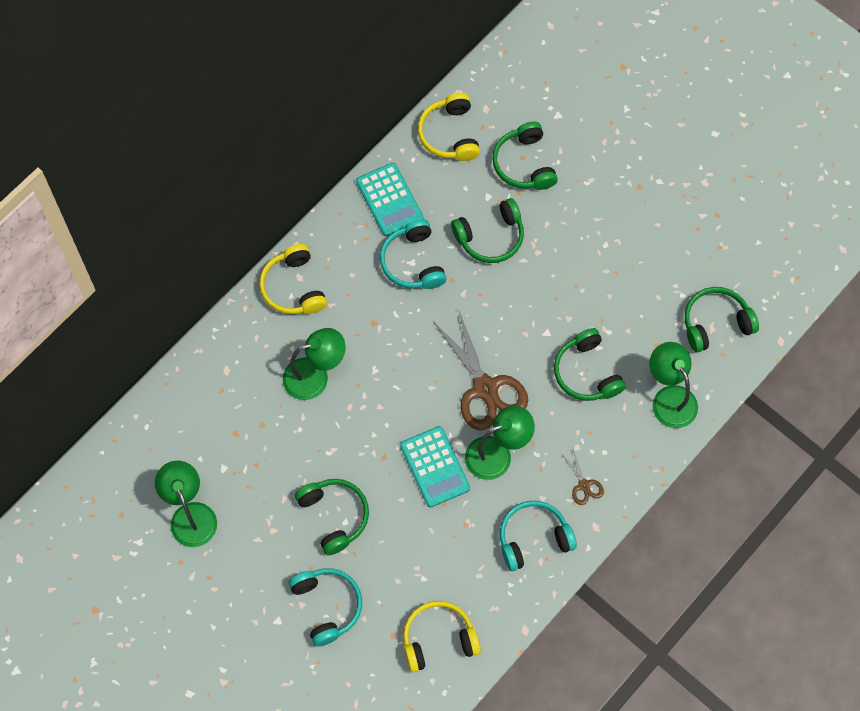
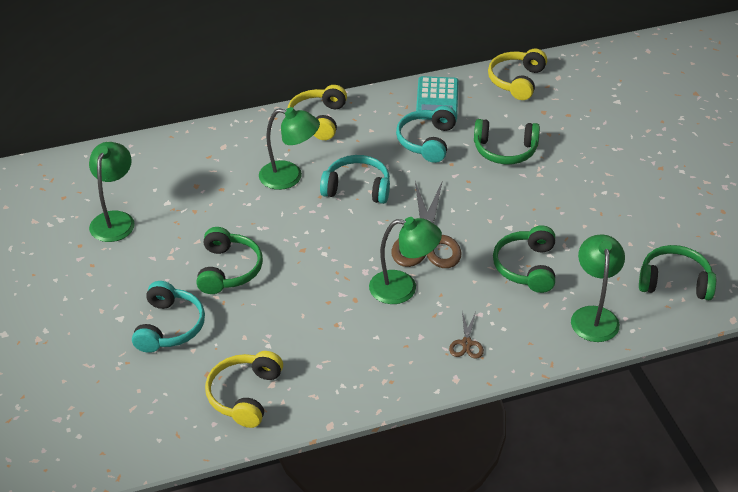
camera: 30 degrees right, 25 degrees down
(435, 467) = (341, 274): turquoise calculator -> none
(438, 639) = (245, 395): yellow headphones -> yellow headphones turned 90 degrees counterclockwise
(524, 164) = (567, 119): green headphones -> none
(533, 538) = (390, 361): turquoise headphones -> turquoise headphones (357, 188)

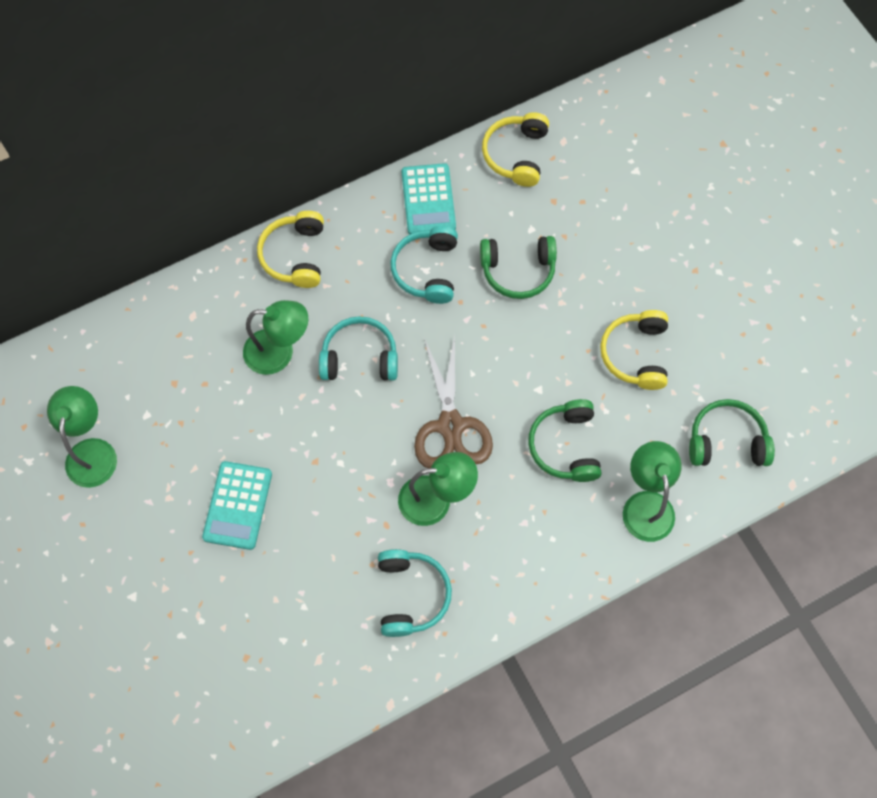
camera: 10 degrees left, 25 degrees up
(169, 327) = (190, 599): turquoise headphones -> turquoise headphones (411, 595)
(228, 270) = (238, 505): green headphones -> turquoise calculator
(245, 395) = (292, 680): yellow headphones -> yellow headphones (636, 354)
(466, 343) = (516, 567): brown scissors -> none

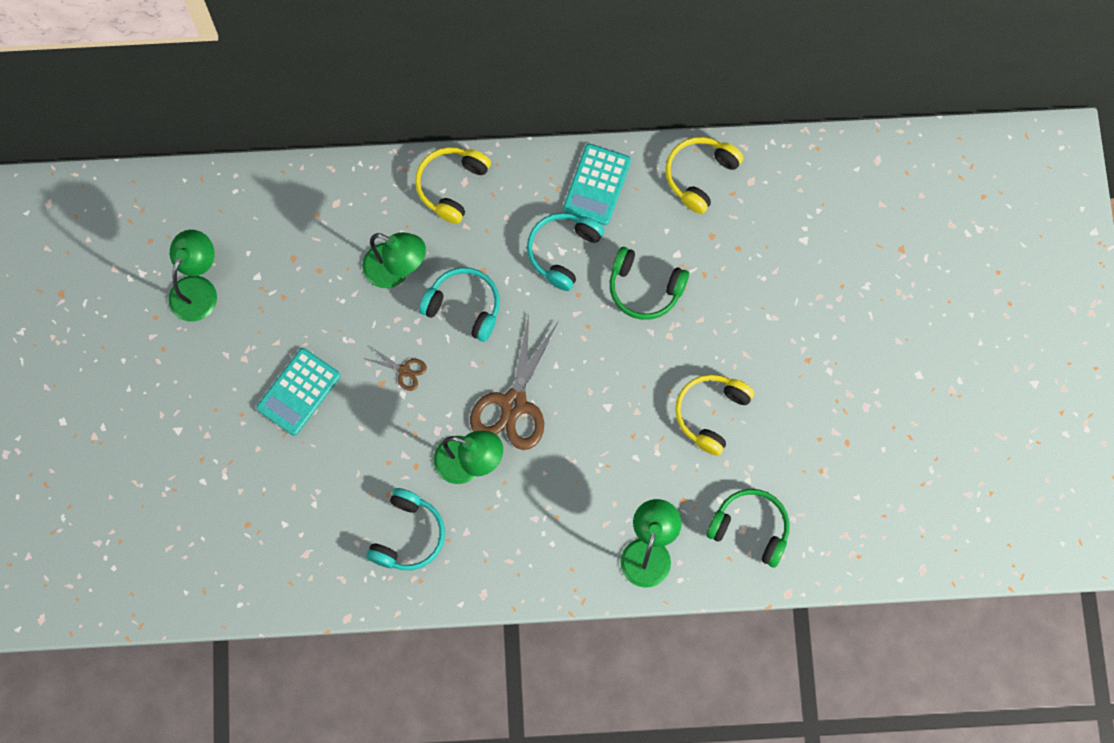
camera: 25 degrees right, 5 degrees up
(331, 440) = (404, 371): none -> brown scissors
(565, 446) = (605, 468): green headphones -> none

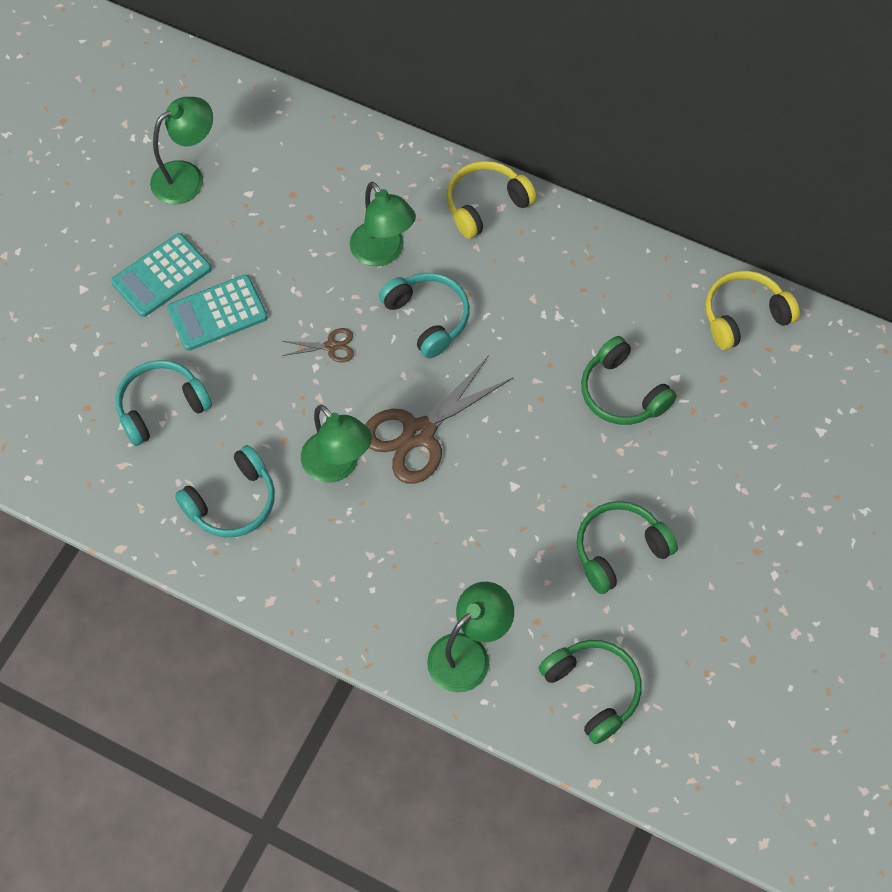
camera: 30 degrees right, 10 degrees down
(404, 371) = (331, 346): brown scissors -> brown scissors turned 60 degrees counterclockwise
(563, 252) = (559, 317): turquoise headphones -> turquoise headphones (161, 407)
(597, 185) = (631, 273): turquoise calculator -> turquoise calculator (162, 276)
(711, 414) = (619, 550): yellow headphones -> green headphones

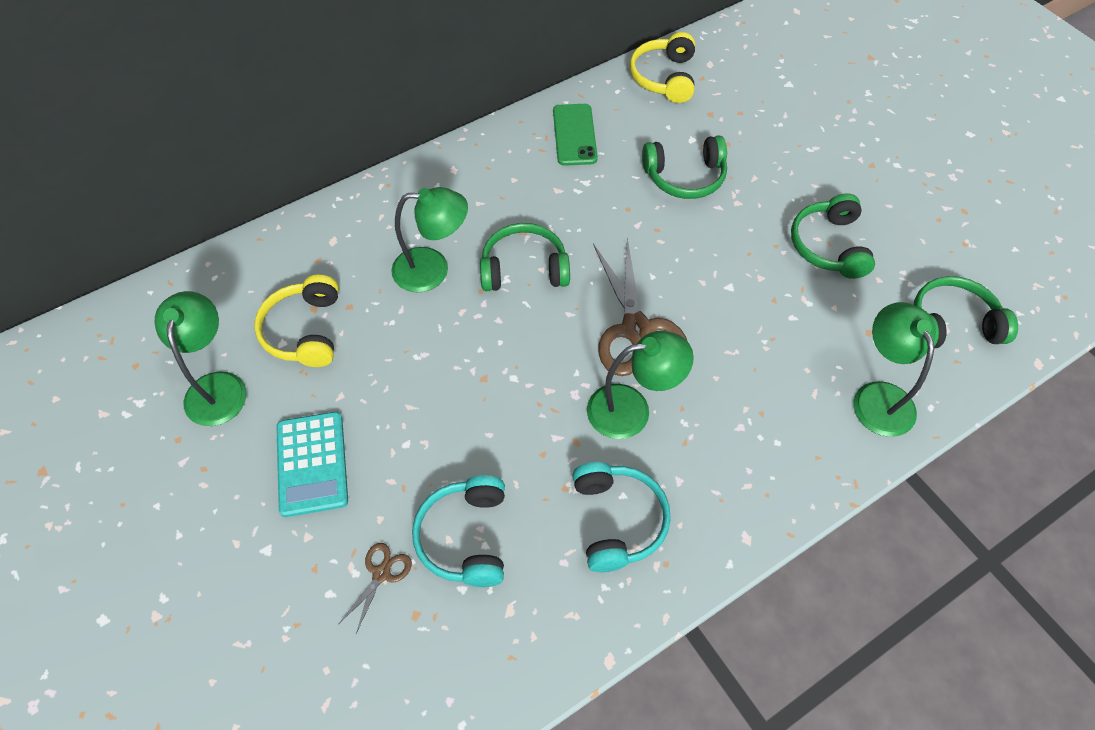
camera: 60 degrees left, 5 degrees down
(217, 313) = (395, 433): turquoise calculator -> none
(331, 346) = (501, 355): brown scissors -> brown scissors (381, 573)
(427, 318) = (524, 269): turquoise headphones -> green headphones
(486, 205) = (443, 177): yellow headphones -> yellow headphones (305, 331)
(610, 278) = (574, 135): none -> green phone

